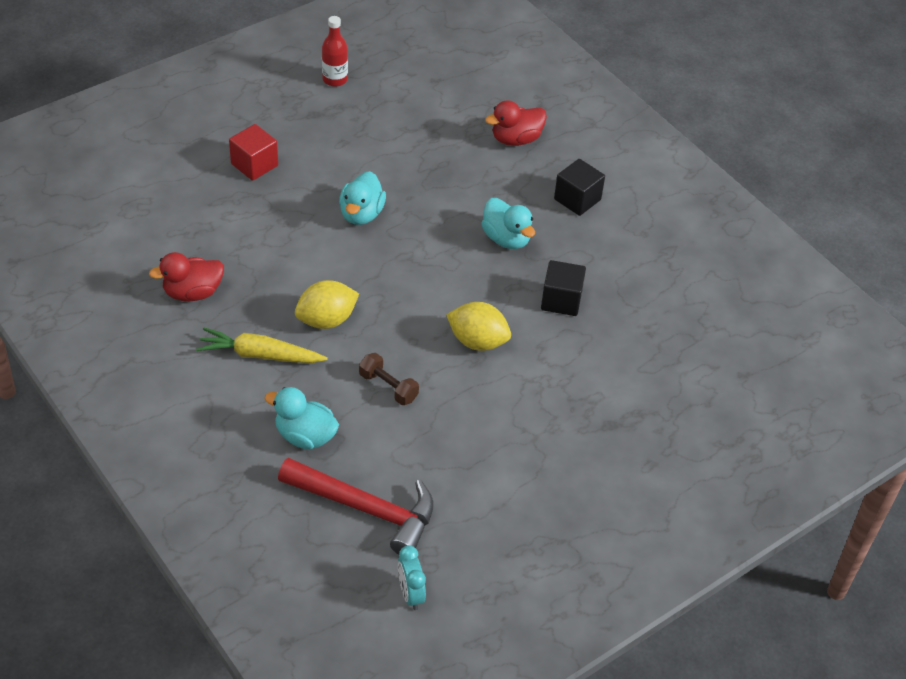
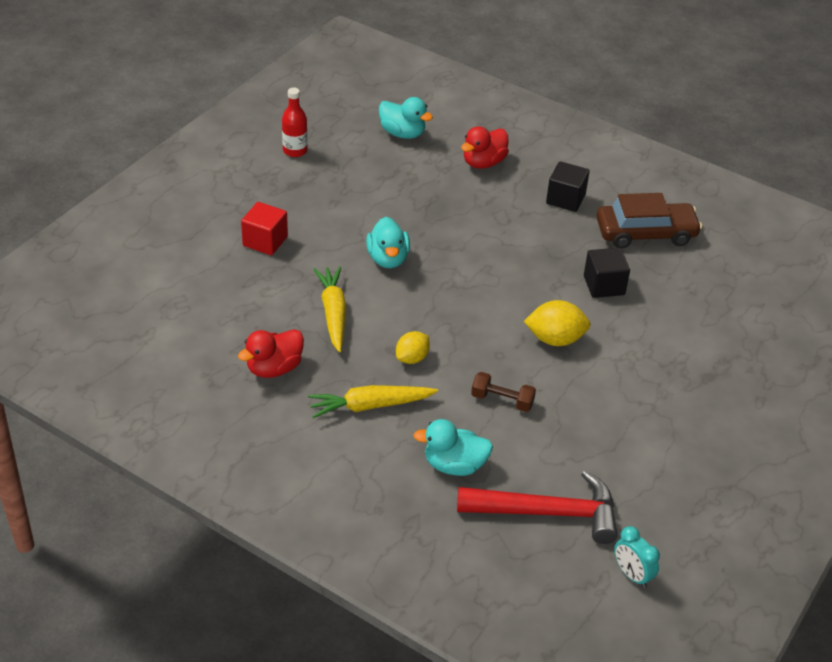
camera: 20 degrees left, 5 degrees down
(278, 254) = (333, 313): none -> yellow carrot
(326, 320) = (412, 358): yellow lemon -> yellow lemon, size x0.67
(506, 239) = (526, 246): turquoise duck -> turquoise duck (402, 133)
(639, 258) = (645, 233): none -> brown car

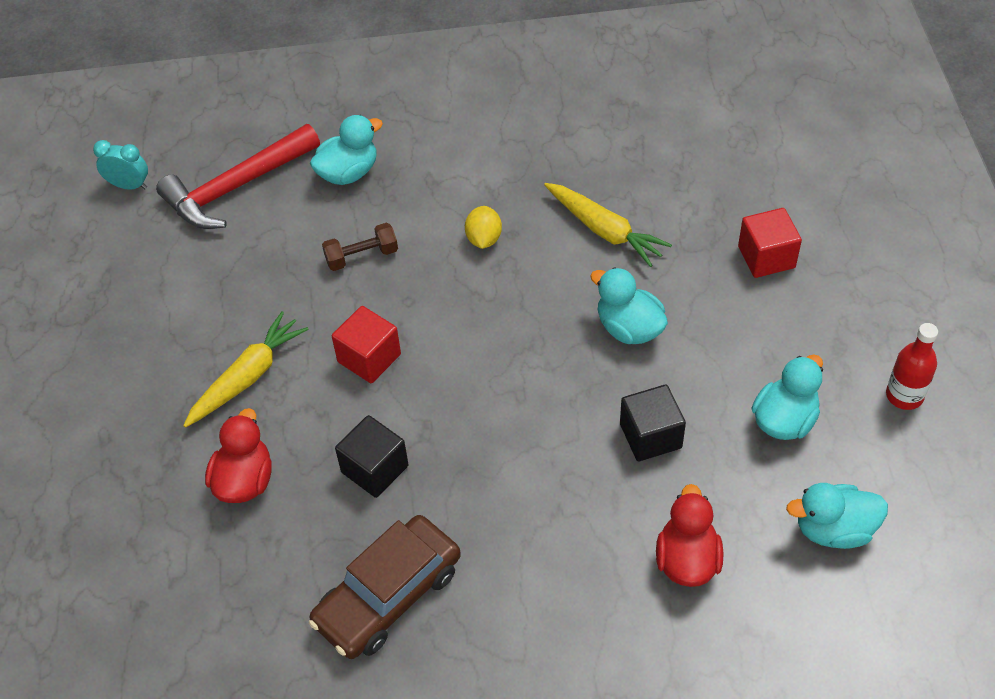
camera: 145 degrees right, 10 degrees up
(274, 368) = (588, 146): red duck -> red duck (244, 480)
(365, 177) = (784, 420): none -> turquoise duck
(370, 406) = (471, 172): yellow carrot -> yellow carrot (248, 376)
(555, 339) = (369, 358): yellow lemon -> red cube
(565, 199) = (531, 577): black cube -> black cube (650, 436)

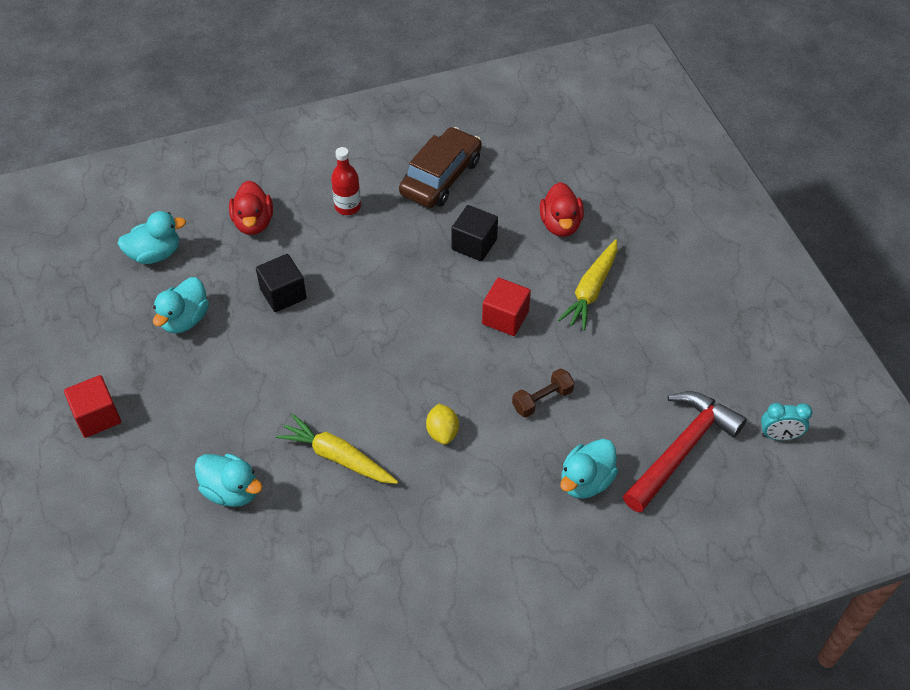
camera: 165 degrees right, 0 degrees up
(629, 328) = (307, 371): turquoise duck -> turquoise duck (231, 491)
(766, 257) = (194, 453): red cube -> red cube (97, 416)
(904, 395) = (92, 351): red bottle -> red bottle (347, 207)

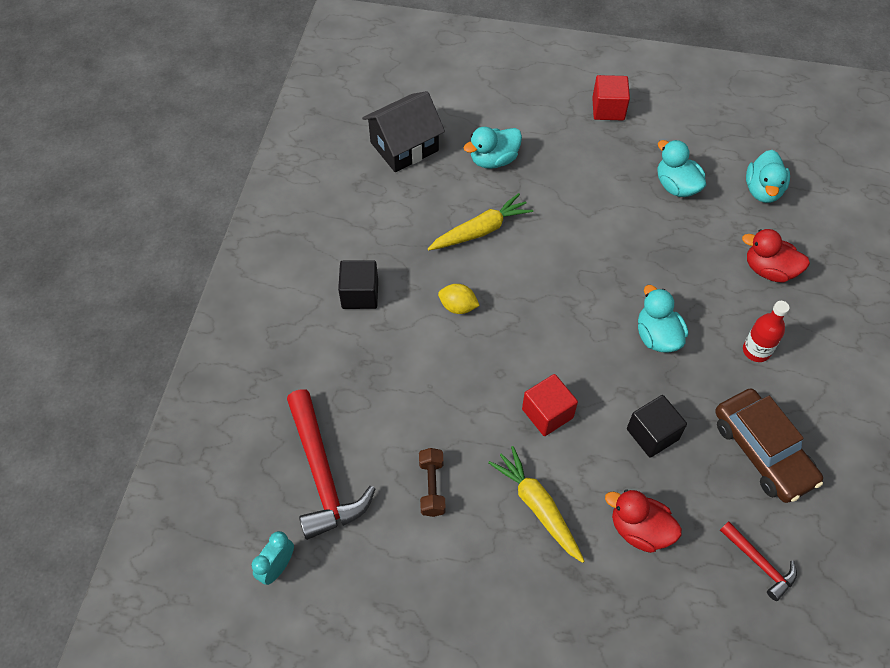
camera: 120 degrees right, 5 degrees up
(258, 592) = (404, 146): none -> black house
(283, 294) = (669, 259): black cube -> black cube (360, 294)
(533, 154) = (759, 563): none -> red hammer
(542, 400) = (442, 394): brown dumbbell -> brown dumbbell (432, 487)
(586, 481) = (346, 382): turquoise duck -> turquoise duck (657, 336)

